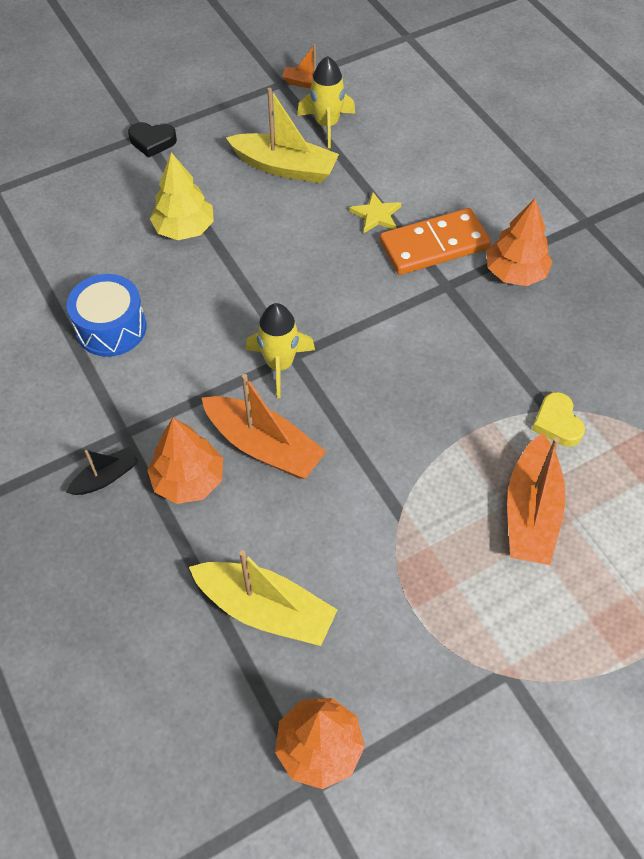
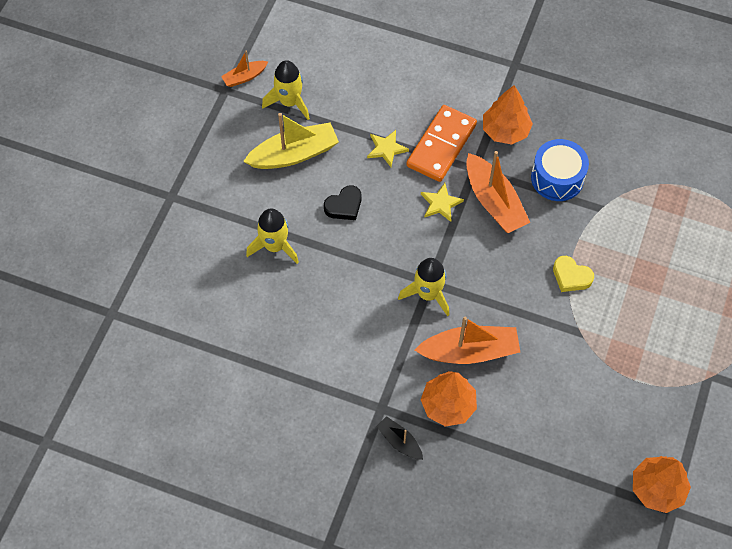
camera: 40 degrees left, 5 degrees up
(106, 477) = (399, 441): black boat -> black boat turned 60 degrees counterclockwise
(111, 328) = (301, 348): blue drum -> blue drum (557, 178)
(152, 141) = (183, 197): black heart -> black heart (344, 206)
(184, 229) = (275, 246): yellow tree -> yellow rocket
(265, 609) = (562, 442): yellow boat -> none
(379, 294) = (440, 203): none -> yellow star
(531, 512) = (644, 277): orange boat -> orange boat (494, 202)
(557, 423) = (612, 213): yellow heart -> yellow heart (571, 276)

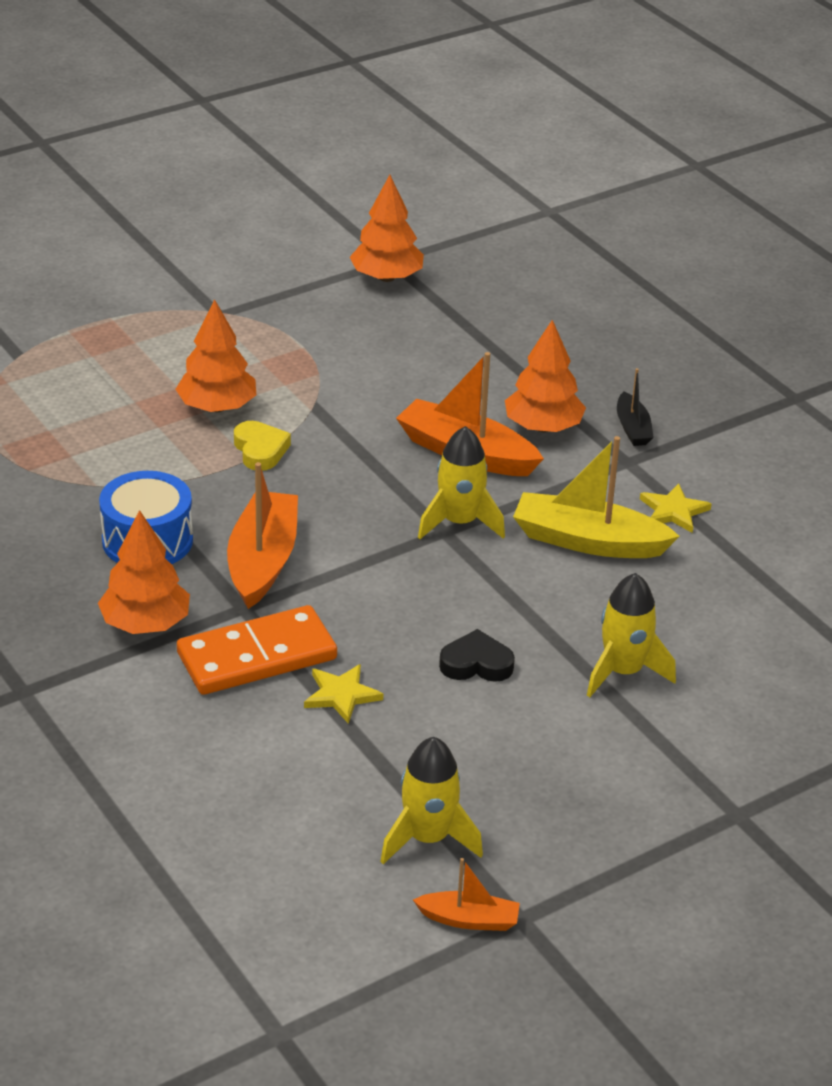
camera: 145 degrees left, 25 degrees down
(294, 154) = (489, 764): yellow boat -> yellow boat (588, 541)
(440, 203) = (337, 596): yellow star -> yellow star (673, 511)
(625, 294) = (217, 407): none -> orange tree

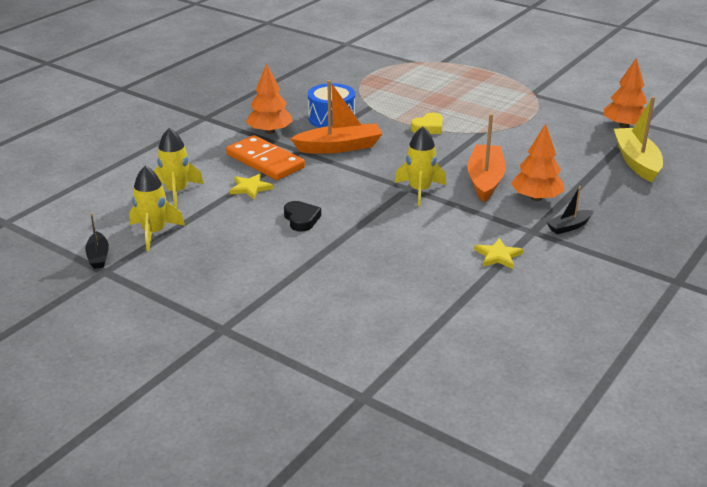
camera: 70 degrees right, 5 degrees down
(217, 407) = (452, 110): orange tree -> none
(469, 920) = (98, 256): orange boat -> black boat
(588, 541) = (440, 232): yellow boat -> yellow boat (636, 161)
(623, 672) = (327, 266): yellow rocket -> yellow rocket (176, 192)

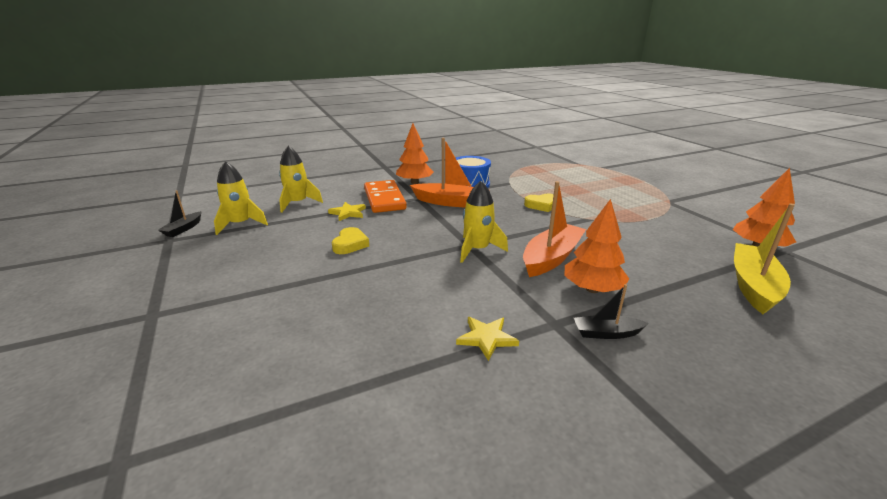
camera: 30 degrees right, 5 degrees down
(301, 219) = (350, 244): black heart -> yellow heart

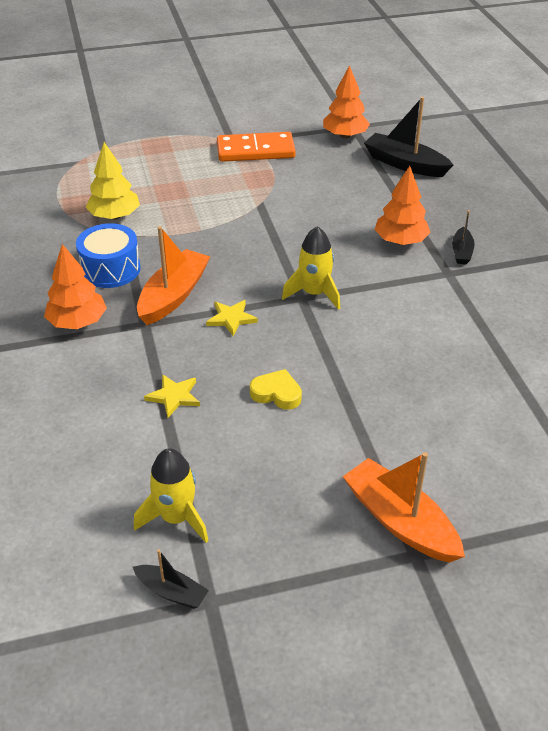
camera: 80 degrees left, 15 degrees up
(298, 203) = (112, 456): yellow rocket -> none
(384, 199) = (134, 358): orange domino -> orange domino (255, 150)
(486, 338) = (466, 312): yellow star -> yellow star (231, 318)
(527, 178) = (114, 216): none -> yellow tree
(541, 205) = (211, 226): yellow heart -> none
(551, 258) = (341, 249): orange boat -> orange boat (400, 521)
(753, 285) = (405, 164): yellow boat -> black boat

